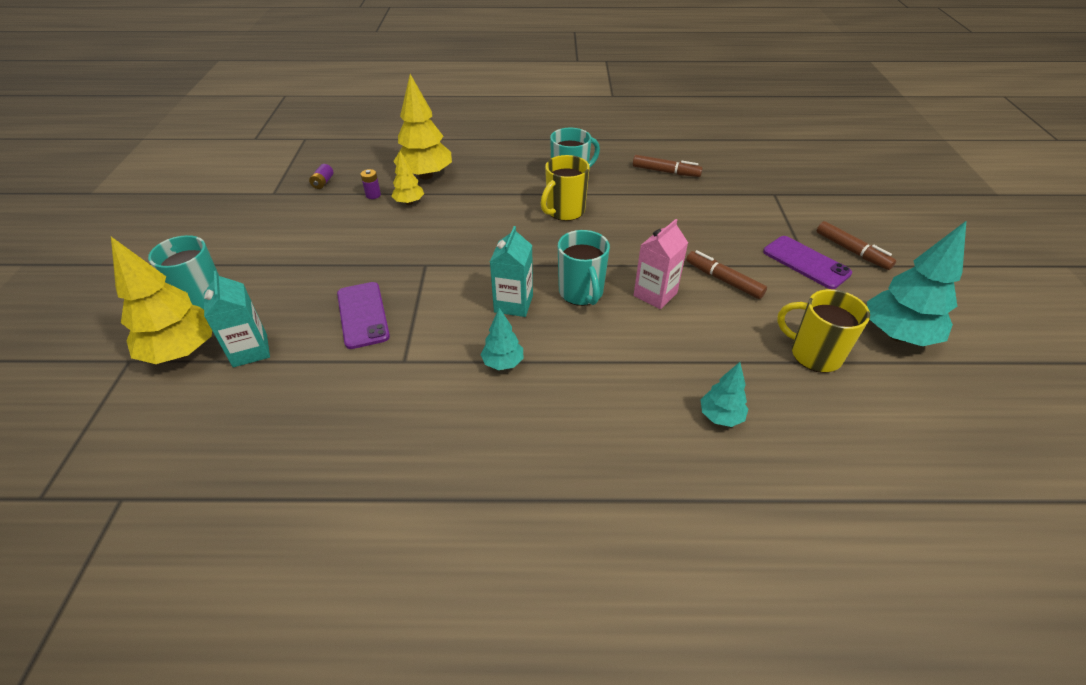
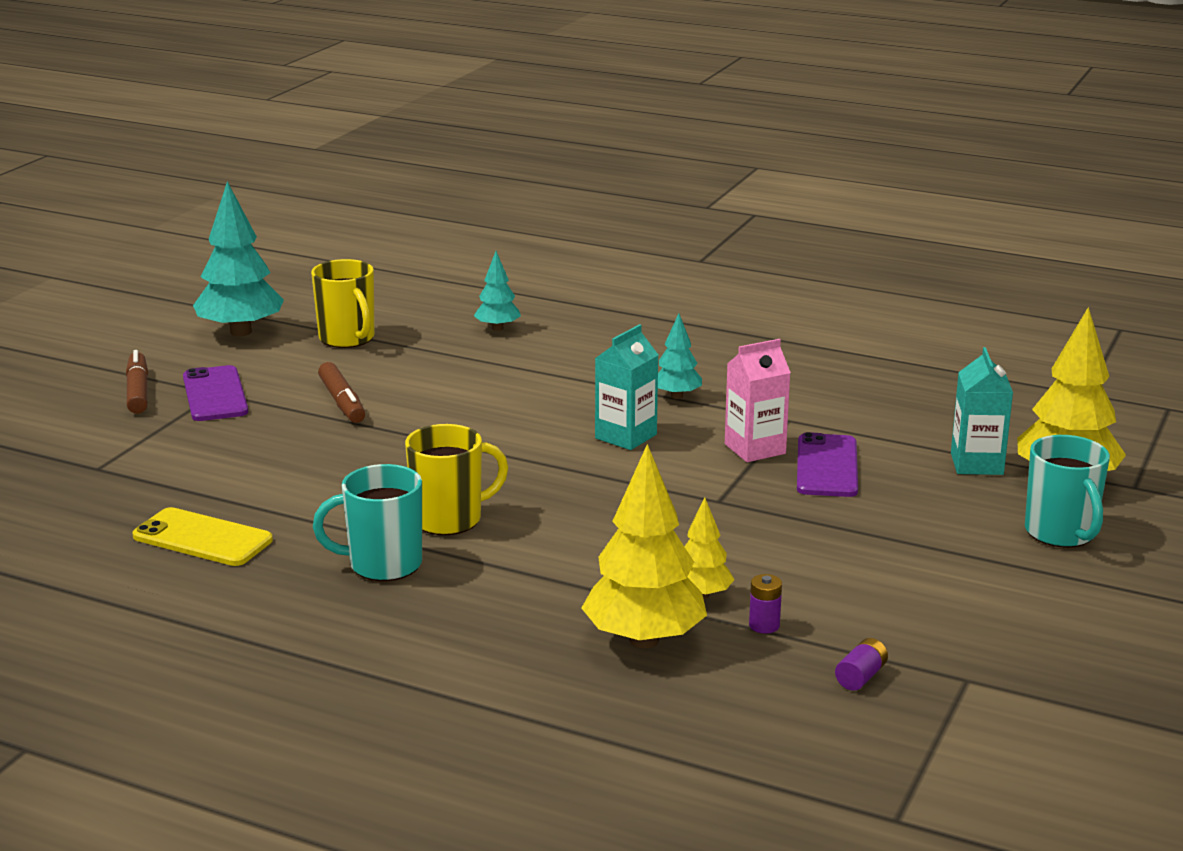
camera: 155 degrees left, 20 degrees down
(581, 293) = (531, 428): turquoise mug -> none
(655, 294) = (443, 408): pink carton -> pink carton (755, 449)
(666, 172) = (202, 538): brown marker -> yellow phone

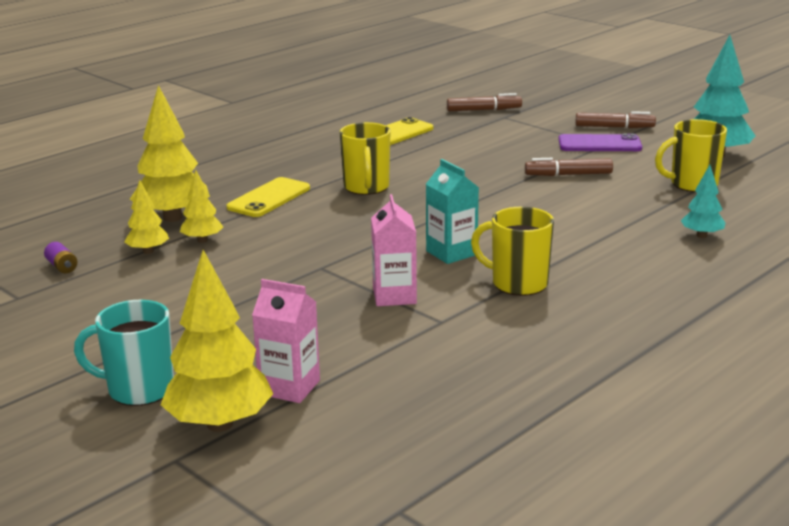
camera: 110 degrees right, 0 degrees up
(63, 487) = (484, 110): none -> brown marker
(383, 564) = (326, 168): turquoise mug -> none
(526, 582) = (269, 198): none -> yellow phone
(676, 396) = (518, 283): turquoise tree -> yellow mug
(764, 625) = (148, 251): purple battery -> yellow tree
(826, 466) = (340, 318): purple phone -> none
(976, 464) = (289, 387): turquoise carton -> pink carton

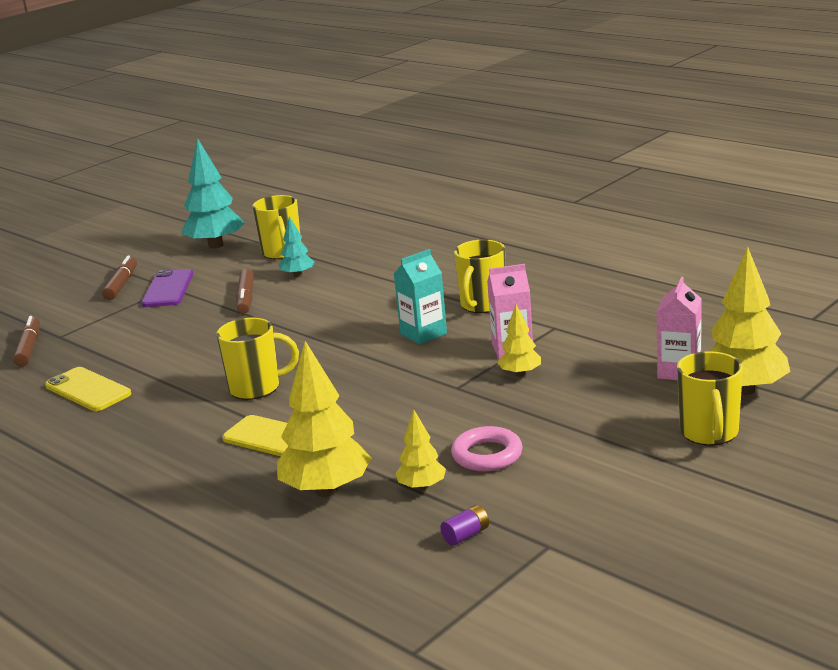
camera: 90 degrees left, 0 degrees up
(138, 390) = (709, 433): turquoise mug -> yellow mug
(180, 278) = (487, 455): none -> pink ring
(202, 240) = (392, 459): yellow tree -> yellow tree (520, 374)
(701, 235) = (389, 248): turquoise tree -> turquoise tree (297, 275)

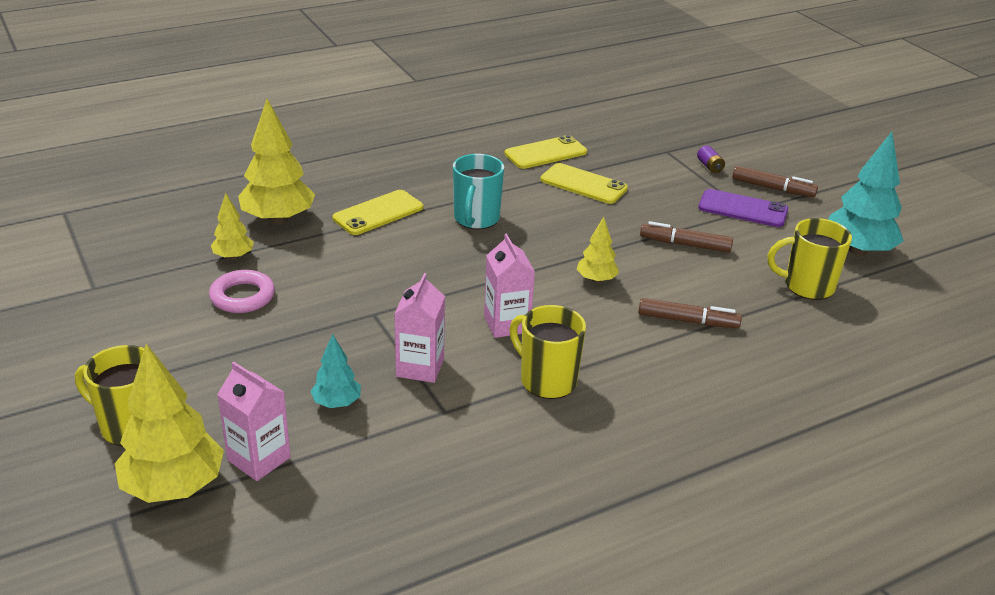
camera: 105 degrees right, 10 degrees up
(29, 348) = (652, 138): brown marker -> brown marker (687, 321)
(153, 357) = (583, 184): none -> yellow phone
(256, 388) = (476, 219): yellow mug -> turquoise mug
(297, 275) = (728, 283): turquoise tree -> turquoise tree (337, 403)
(423, 334) = (506, 324): turquoise carton -> pink carton
(466, 535) = (151, 259): purple battery -> purple battery (709, 166)
(520, 374) = (362, 355): yellow tree -> yellow tree (596, 280)

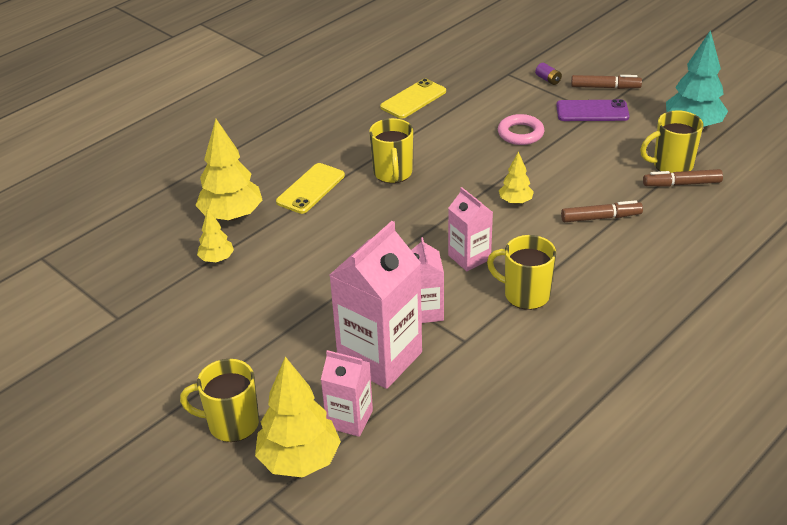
camera: 15 degrees left, 5 degrees up
(242, 296) = (248, 292): pink ring -> pink ring (520, 133)
(337, 403) = (380, 358): turquoise tree -> pink carton
(476, 219) = (393, 173): turquoise mug -> yellow mug
(583, 184) = (459, 120): yellow phone -> none
(685, 244) = (565, 154): brown marker -> brown marker (681, 184)

